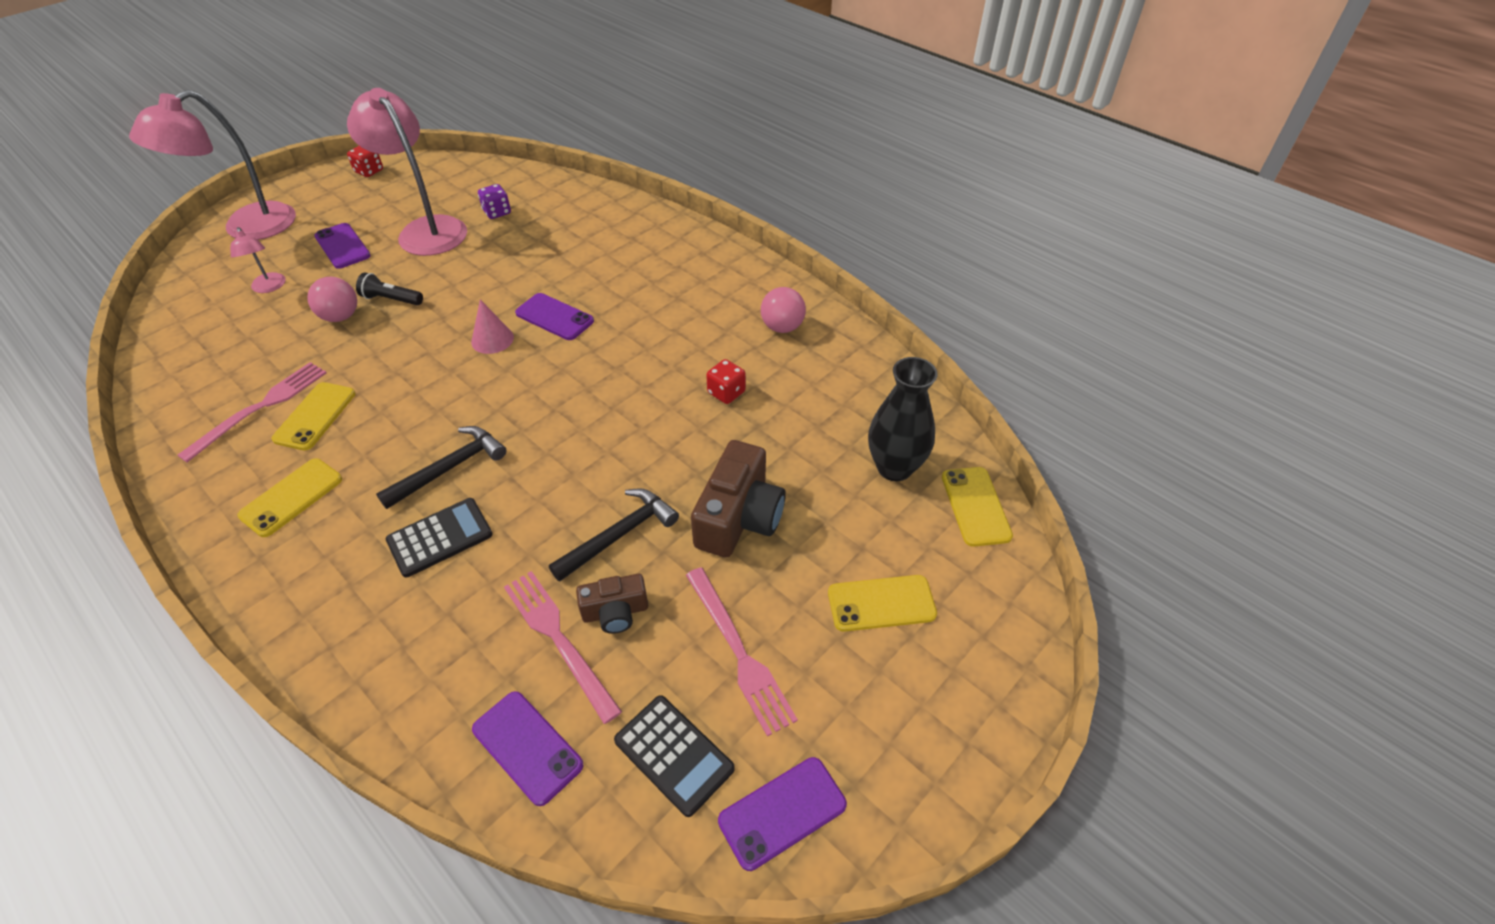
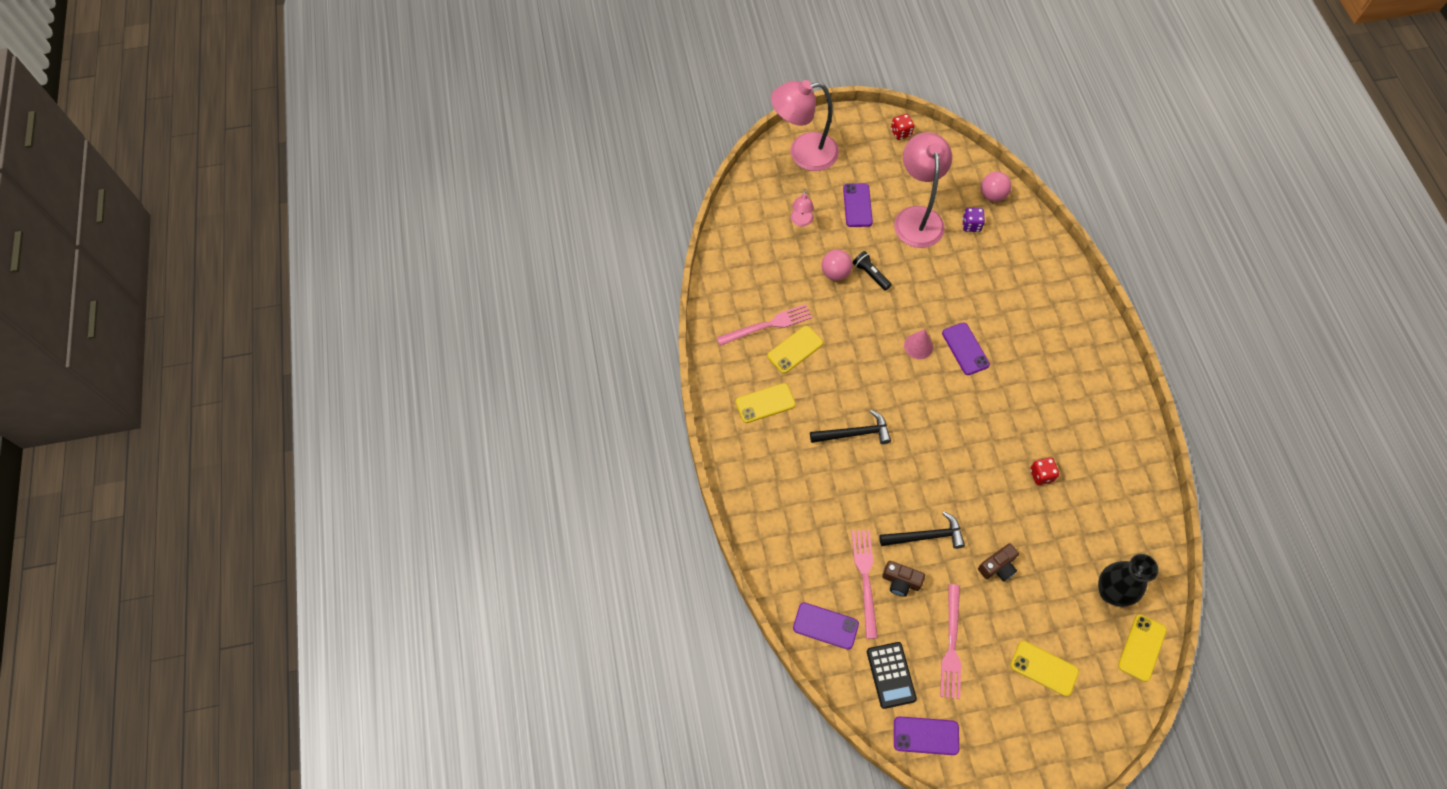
camera: 35 degrees right, 15 degrees up
(440, 537) = (831, 478): black calculator -> none
(527, 747) = (825, 626): purple phone -> purple phone turned 60 degrees counterclockwise
(739, 517) = (998, 567): brown camera -> brown camera, size x0.57
(782, 327) = (1109, 444): pink ball -> pink ball (992, 195)

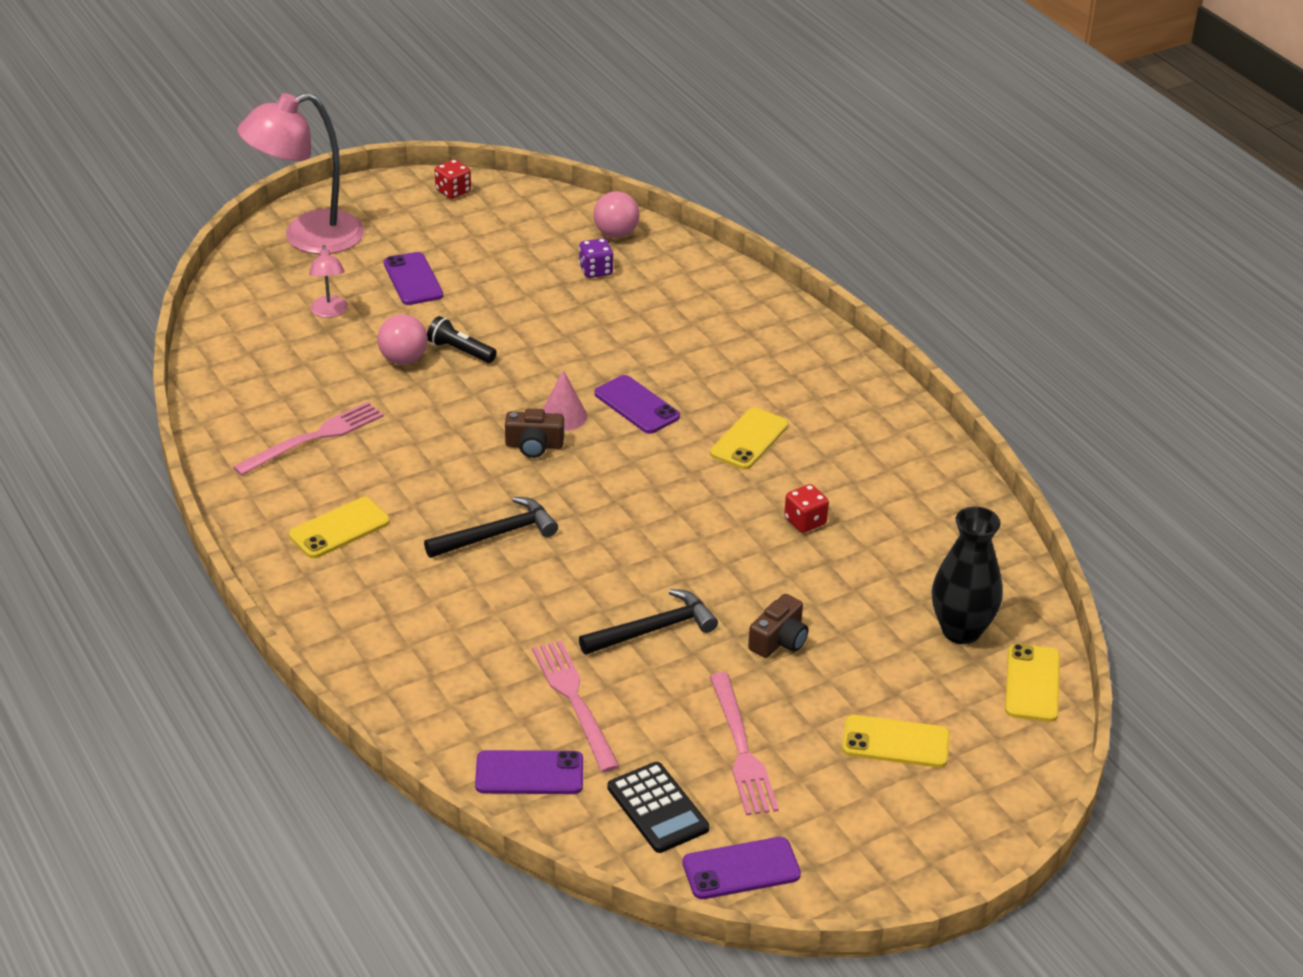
camera: 20 degrees left, 25 degrees down
(795, 350) = (368, 457): yellow phone -> yellow phone (749, 439)
(900, 581) = (633, 692): brown camera -> brown camera (534, 445)
(917, 217) = (510, 277): pink lamp -> none

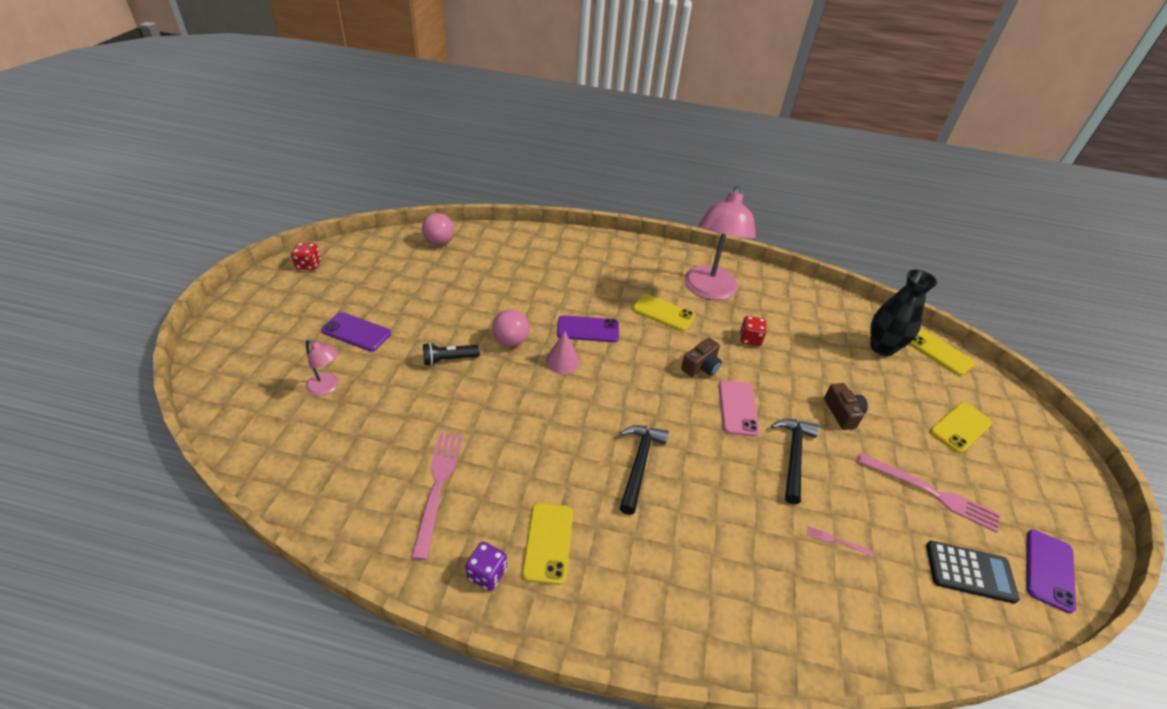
camera: 50 degrees left, 5 degrees up
(308, 238) = (243, 345): pink lamp -> pink lamp (709, 291)
(403, 359) = (422, 388): pink ball -> pink ball (511, 341)
(529, 773) = (897, 619): purple phone -> none
(534, 445) = (574, 390): brown camera -> brown camera (701, 366)
(574, 701) = (836, 541): pink fork -> pink fork, size x0.44
(596, 271) = (457, 267): purple dice -> purple dice (487, 573)
(671, 562) = (738, 408): none -> pink phone
(749, 439) = (663, 313): yellow phone -> yellow phone turned 45 degrees counterclockwise

